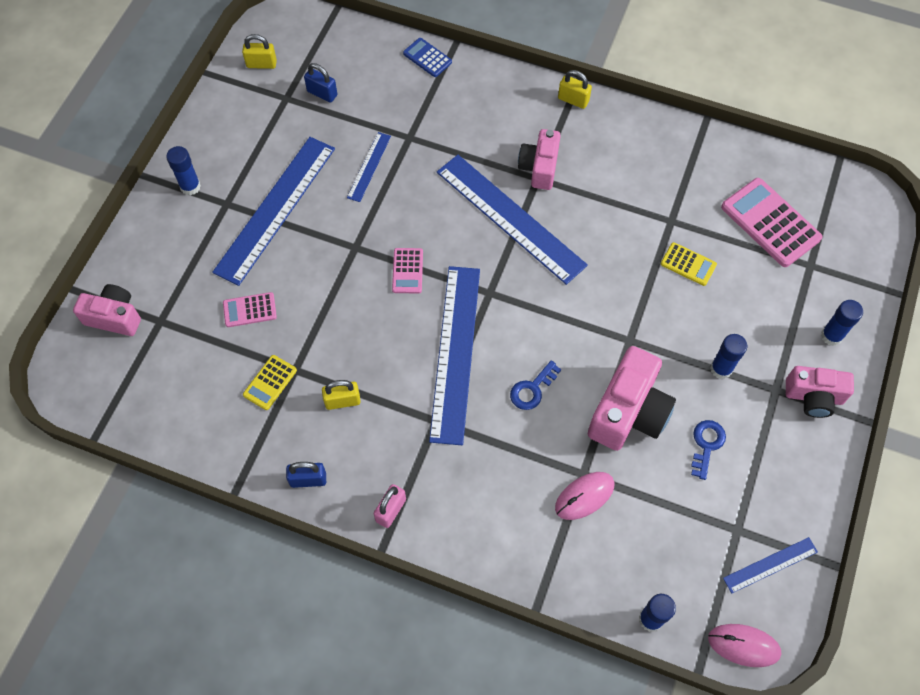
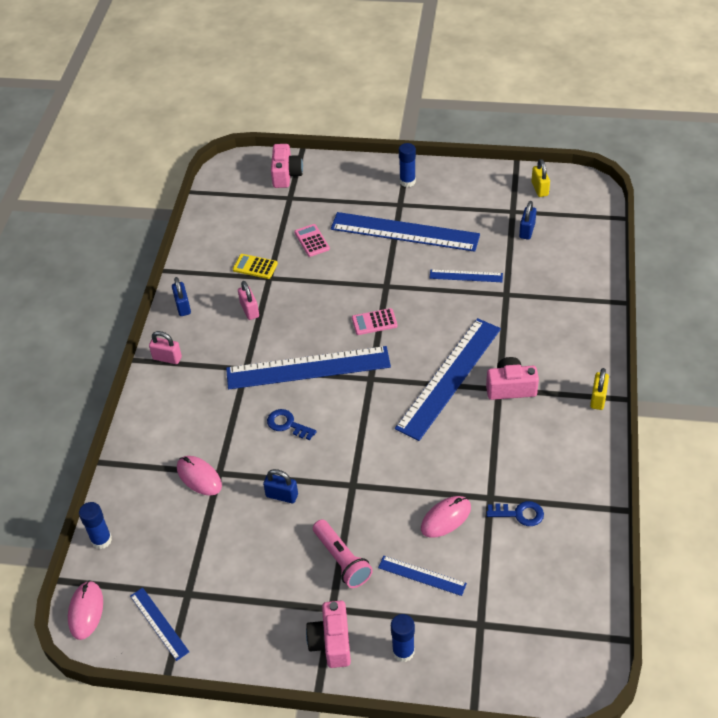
camera: 80 degrees right, 15 degrees down
(342, 401) = (249, 310): yellow padlock -> pink padlock
(427, 58) = (596, 287): blue calculator -> none
(628, 412) = (282, 495): pink camera -> blue padlock
(688, 264) = (446, 518): yellow calculator -> pink mouse
(706, 445) = (263, 559): blue key -> blue key (520, 514)
(721, 369) = (342, 560): blue glue stick -> pink flashlight
(750, 301) = (422, 575): none -> blue ruler
(770, 223) = (518, 582): pink calculator -> none

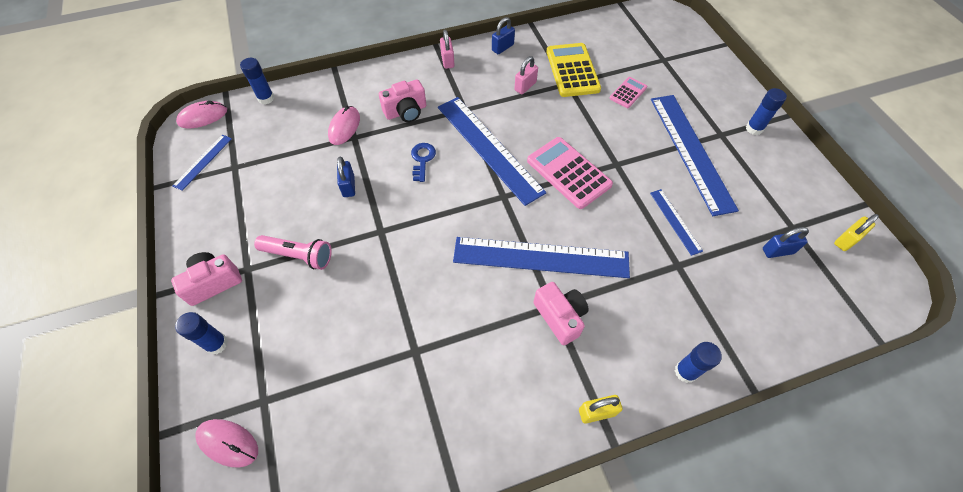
camera: 60 degrees right, 10 degrees up
(255, 267) = (572, 70): yellow calculator -> yellow calculator, size x1.87
(286, 175) = (687, 47): pink camera -> pink camera (406, 111)
(342, 560) = (299, 256): pink flashlight -> pink flashlight turned 105 degrees counterclockwise
(374, 322) = (568, 173): pink calculator -> pink calculator, size x1.87
(422, 575) = (303, 326): blue ruler -> none
(446, 518) = (374, 321): pink mouse -> pink mouse (228, 443)
(520, 514) = (406, 388): blue key -> none
(593, 333) = (685, 372): none -> blue glue stick

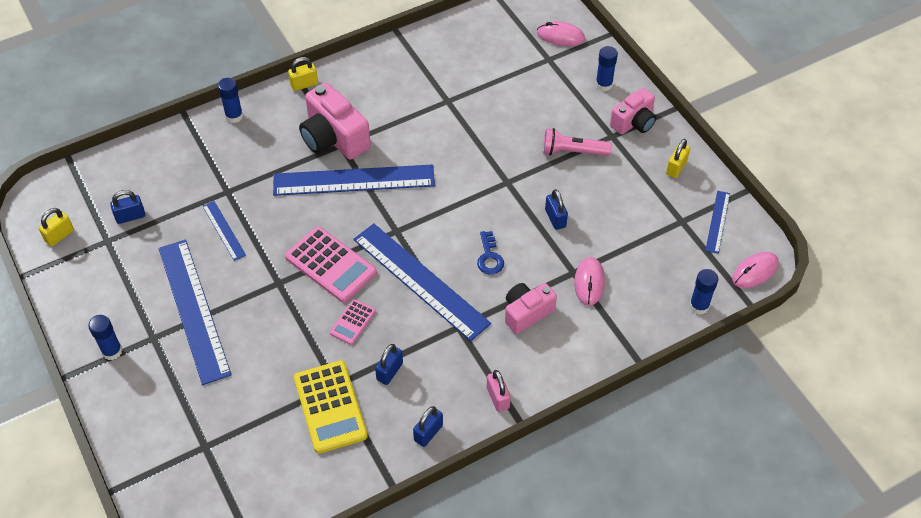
camera: 170 degrees right, 5 degrees down
(204, 220) = (676, 168): none -> yellow padlock
(525, 86) = (389, 371): pink padlock -> blue padlock
(560, 317) = (334, 138): pink camera -> pink camera, size x1.55
(628, 93) = (259, 381): pink calculator -> pink calculator (352, 322)

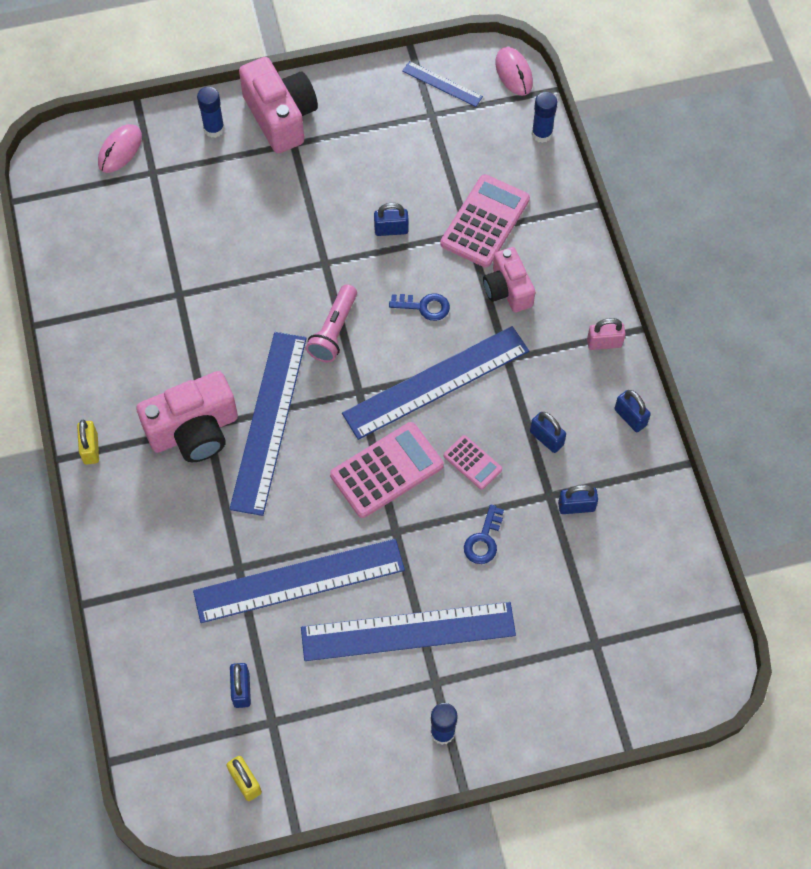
camera: 75 degrees left, 10 degrees up
(224, 230) = (299, 580): blue ruler -> blue ruler, size x2.11
(234, 116) = (115, 541): blue glue stick -> none
(283, 345) = (483, 540): none -> blue key
(330, 407) = (576, 506): yellow calculator -> blue padlock
(572, 151) = (302, 187): pink flashlight -> pink flashlight (333, 331)
(589, 282) = (485, 221): pink mouse -> pink calculator
(634, 122) = (281, 117): pink camera -> pink camera, size x1.55
(676, 168) = (359, 97): yellow padlock -> none

